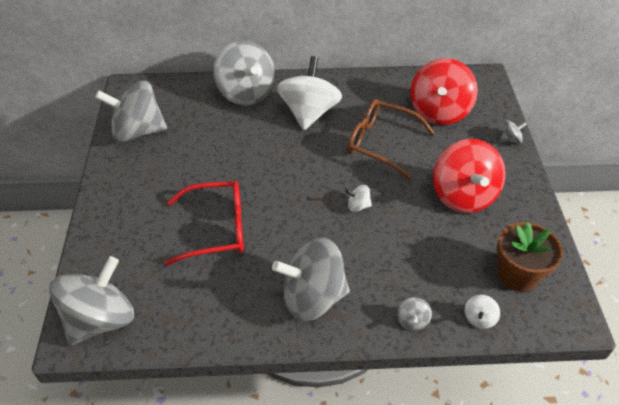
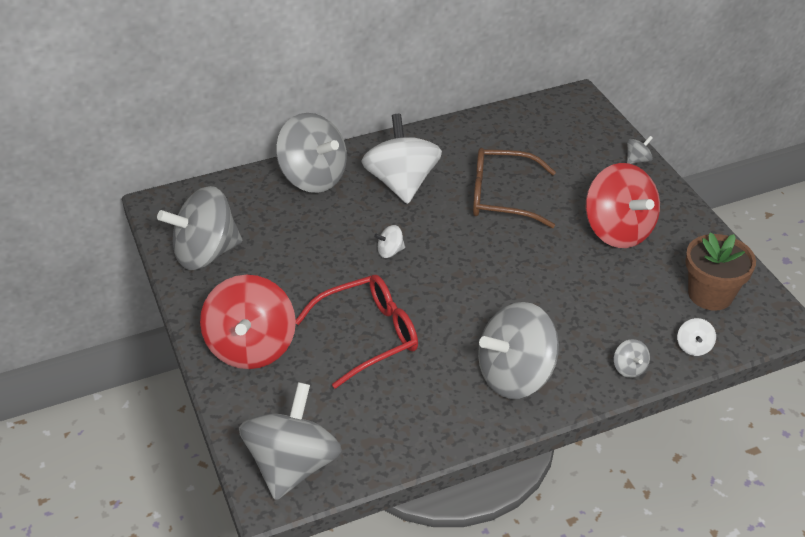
camera: 20 degrees left, 5 degrees down
(358, 206) = (512, 270): white spinning top -> white spinning top (390, 251)
(439, 111) = (547, 147): red spinning top -> red spinning top (251, 347)

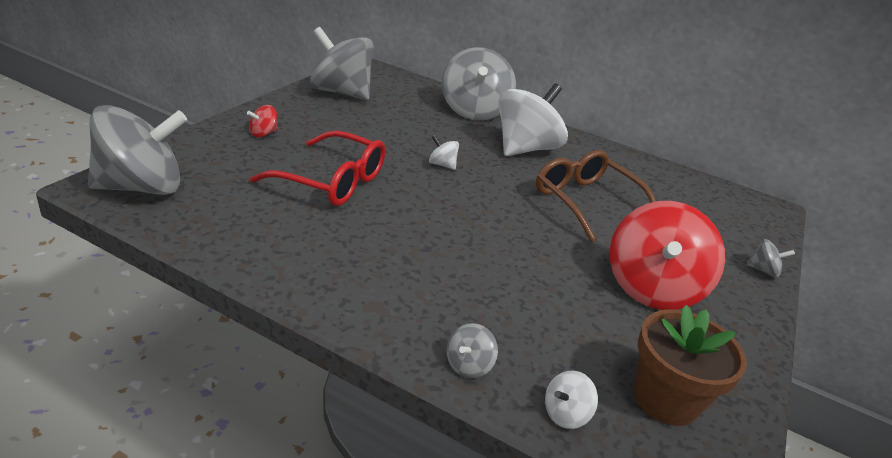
camera: 45 degrees right, 10 degrees down
(251, 347) = (263, 133): red spinning top -> red spinning top, size x0.41
(515, 375) = (369, 280): grey spinning top -> none

